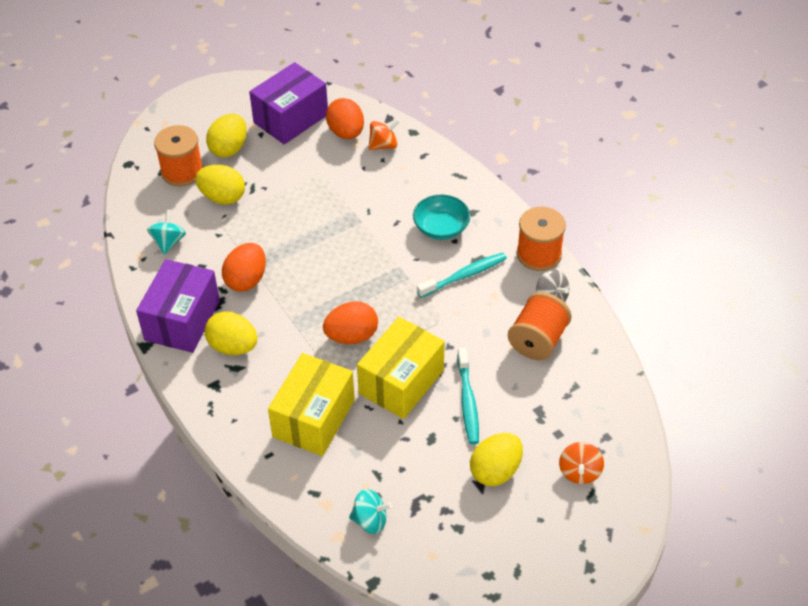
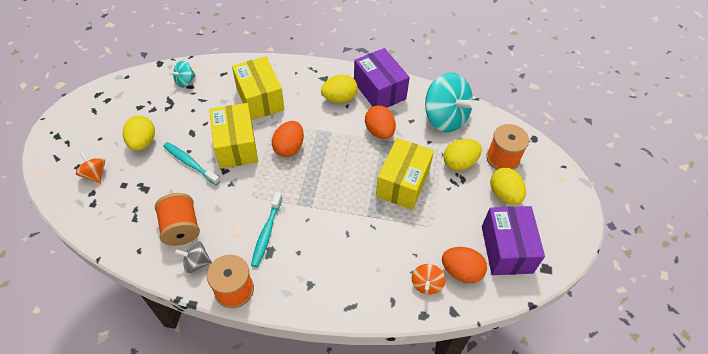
camera: 130 degrees right, 5 degrees up
(168, 242) = (445, 118): turquoise spinning top -> turquoise spinning top, size x2.12
(295, 221) = (402, 183): none -> yellow box
(441, 228) = (316, 254): turquoise bowl -> none

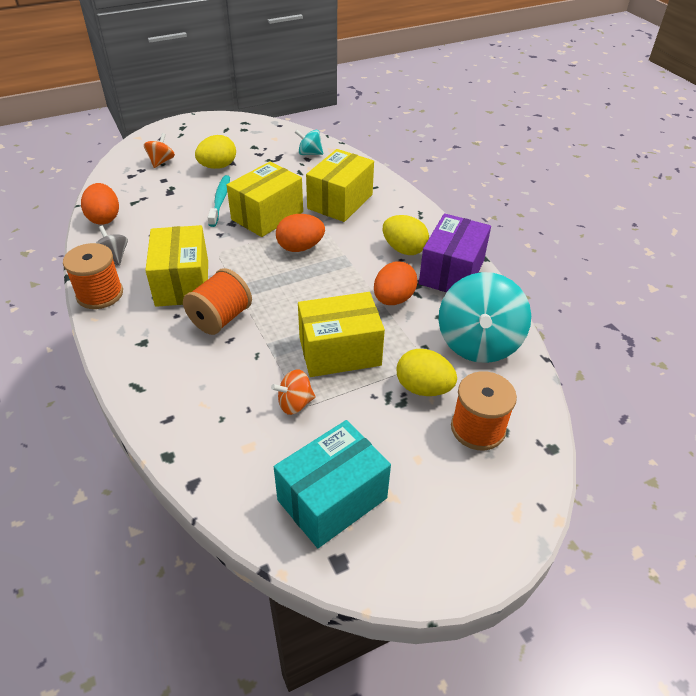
camera: 55 degrees right, 10 degrees down
(181, 228) = (144, 231): orange spool -> orange spool (220, 318)
(267, 232) = (182, 283): turquoise toothbrush -> yellow box
(426, 284) = (214, 439): orange spinning top -> orange spinning top (295, 403)
(461, 271) = (258, 465): orange egg -> orange egg (104, 218)
(504, 194) = (419, 457): yellow egg -> none
(506, 249) = (332, 499): purple box -> turquoise box

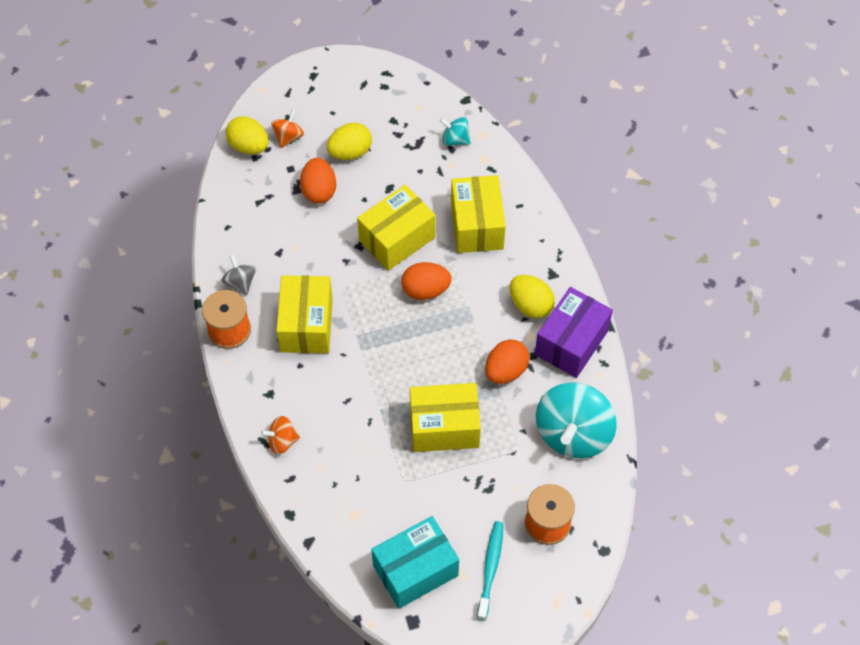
camera: 10 degrees right, 15 degrees up
(104, 218) = (230, 223): orange egg -> orange egg (319, 191)
(220, 201) = (349, 210): turquoise toothbrush -> turquoise toothbrush (490, 569)
(220, 318) = (340, 374): orange spool -> none
(295, 403) = (397, 477): orange spinning top -> orange spinning top (282, 441)
(340, 201) = (477, 225): yellow box -> yellow box turned 45 degrees counterclockwise
(423, 388) = (511, 476): yellow egg -> yellow egg (249, 146)

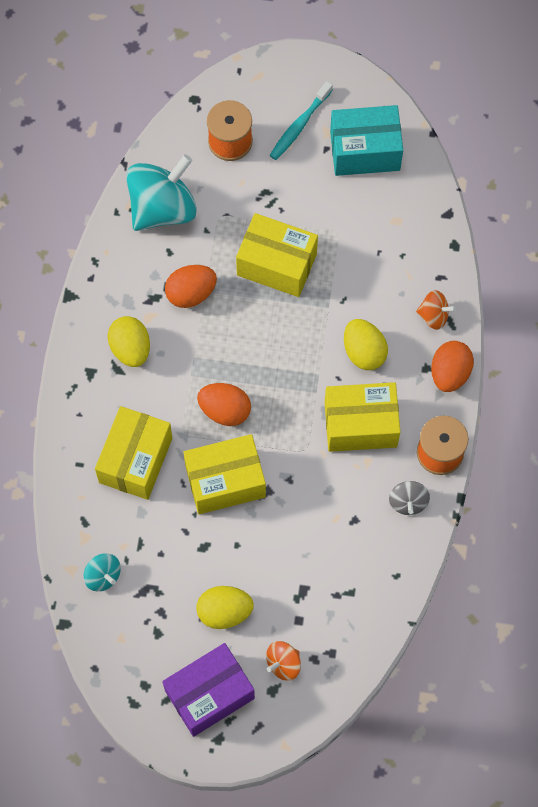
camera: 155 degrees left, 10 degrees up
(249, 146) = (332, 671): yellow egg -> yellow egg (364, 352)
(306, 325) = (360, 424): yellow box -> yellow box turned 60 degrees clockwise
(319, 191) = (280, 577): orange egg -> orange egg (450, 373)
(571, 342) = (113, 294): purple box -> purple box (209, 694)

